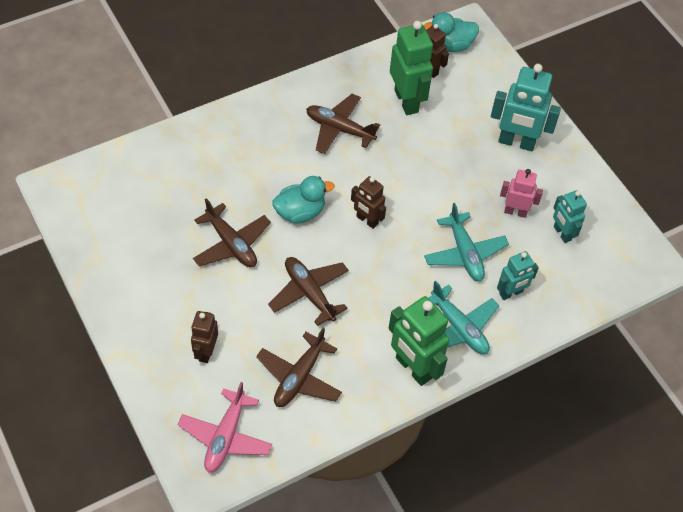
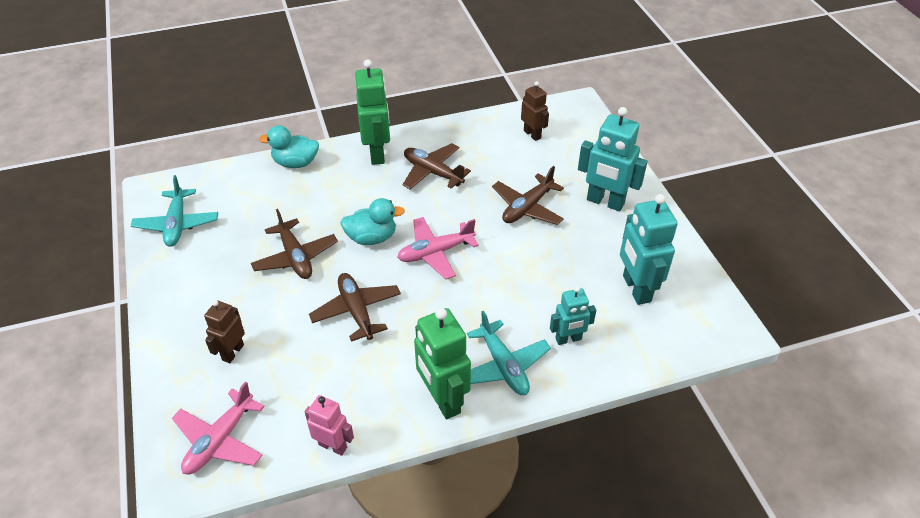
camera: 15 degrees right, 10 degrees down
(299, 377) = (318, 391): brown plane -> brown plane (527, 207)
(367, 220) = (435, 252): brown robot -> pink plane
(406, 101) = (504, 156): green robot -> green robot (377, 153)
(450, 45) = (558, 117): turquoise duck -> turquoise duck (295, 163)
(464, 253) = (528, 295): turquoise plane -> turquoise plane (177, 224)
(515, 211) = (590, 263): pink robot -> pink robot (333, 446)
(562, 233) = (636, 289): turquoise robot -> turquoise robot, size x1.68

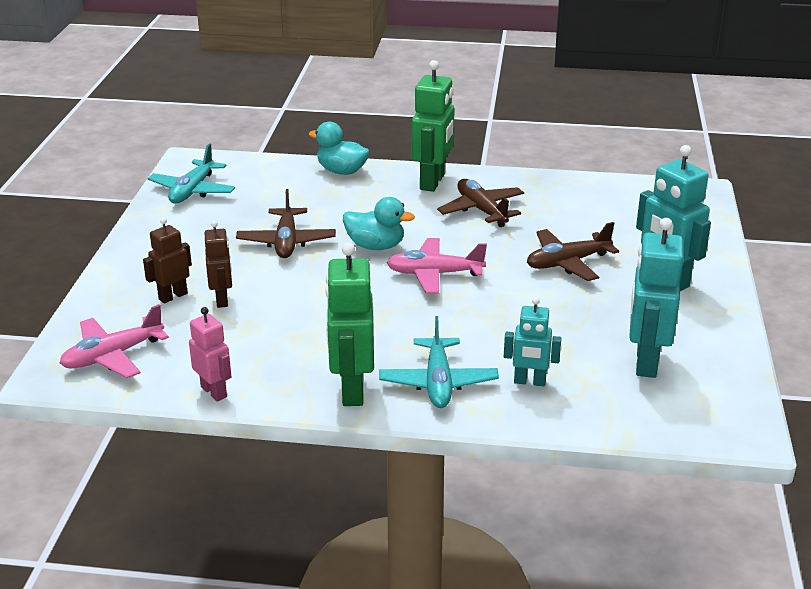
camera: 25 degrees right, 15 degrees down
(356, 311) = (316, 298): brown plane -> none
(532, 134) = (622, 204): brown robot -> brown robot (222, 300)

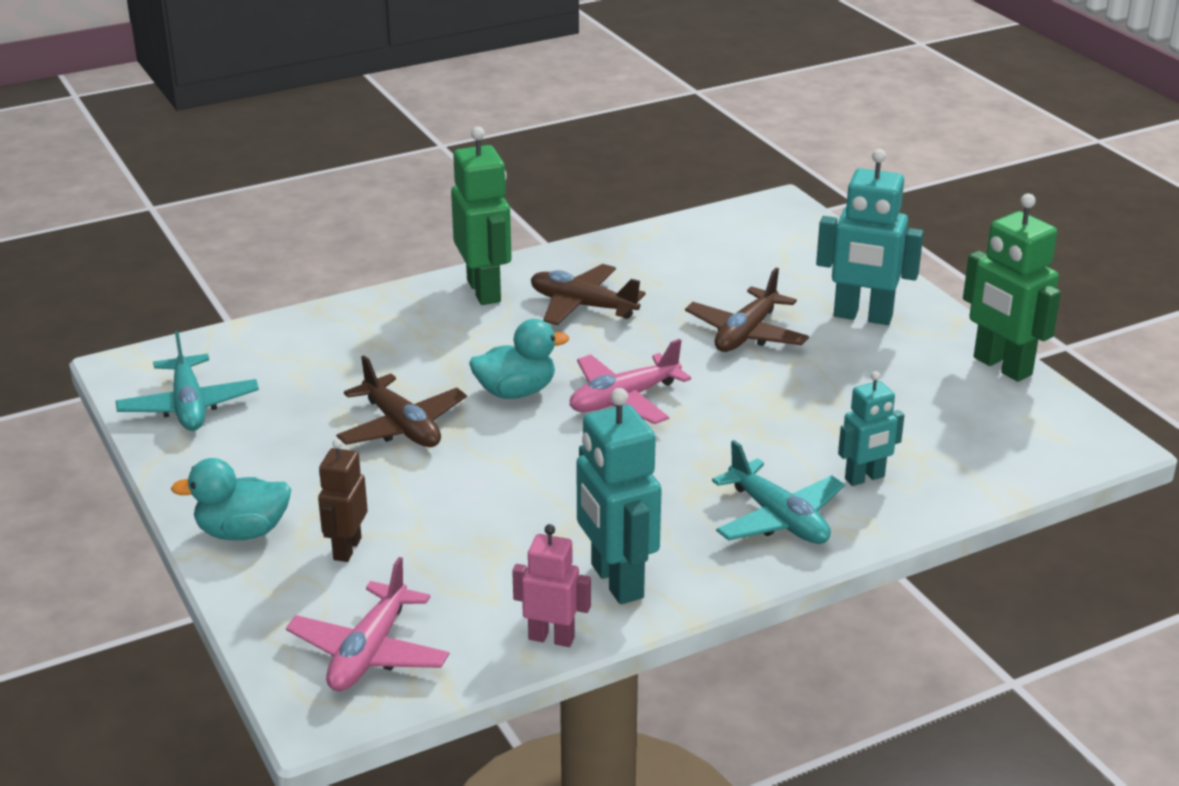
camera: 35 degrees left, 0 degrees up
(222, 300) = (416, 527): brown robot -> none
(341, 171) = (355, 314): turquoise duck -> turquoise duck (242, 532)
(351, 390) = (700, 567): green robot -> green robot (1001, 366)
(645, 362) = (944, 411): turquoise robot -> turquoise robot (616, 581)

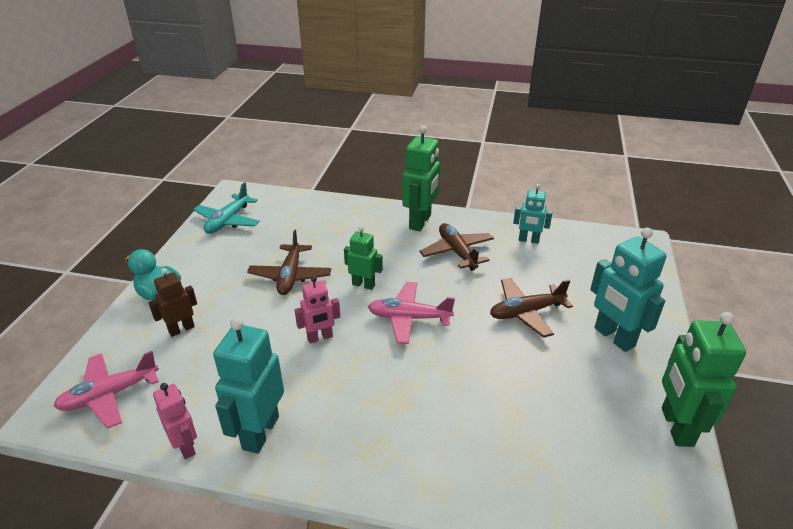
camera: 40 degrees right, 5 degrees up
(516, 392) = (363, 284): turquoise duck -> green robot
(546, 468) = (320, 337): none -> pink robot
(778, 518) = (394, 450): turquoise plane -> none
(865, 478) = (481, 455): turquoise robot -> turquoise robot (528, 240)

